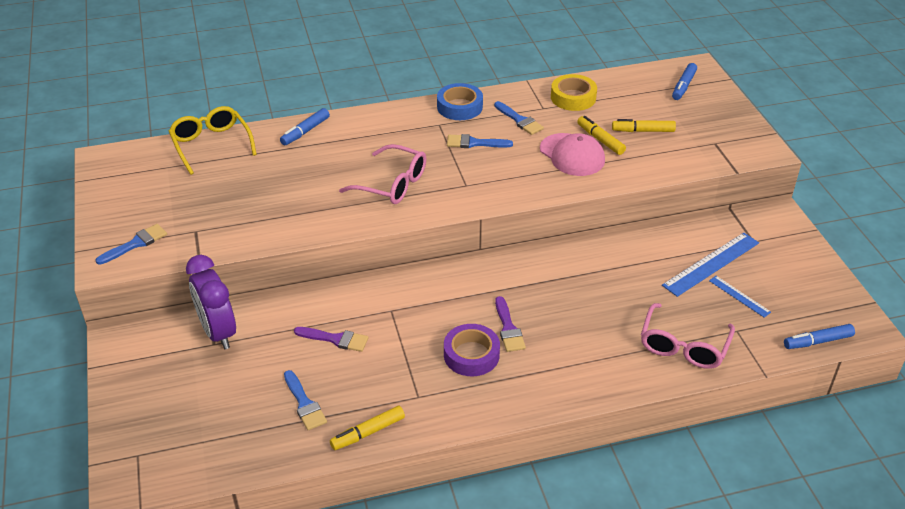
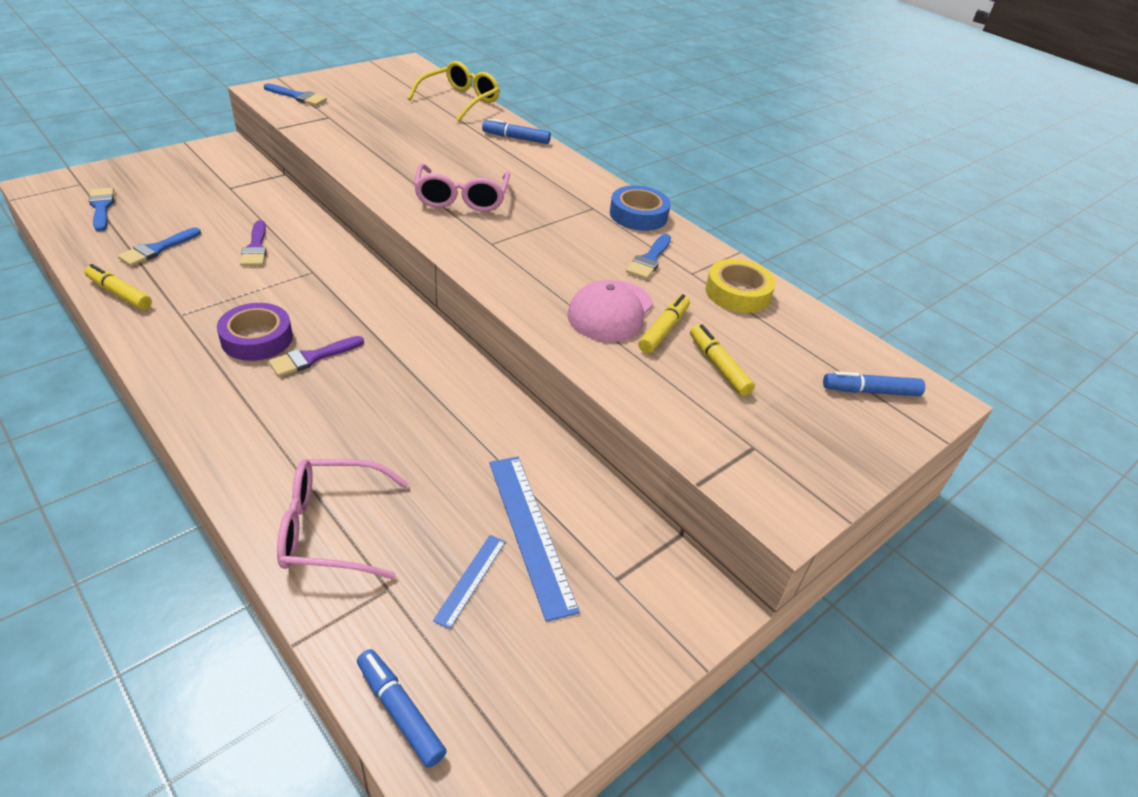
camera: 60 degrees right, 0 degrees up
(218, 332) = (246, 186): purple clock -> none
(474, 143) = (576, 236): blue brush -> blue brush (101, 207)
(711, 264) = (531, 532): blue ruler -> blue ruler turned 45 degrees clockwise

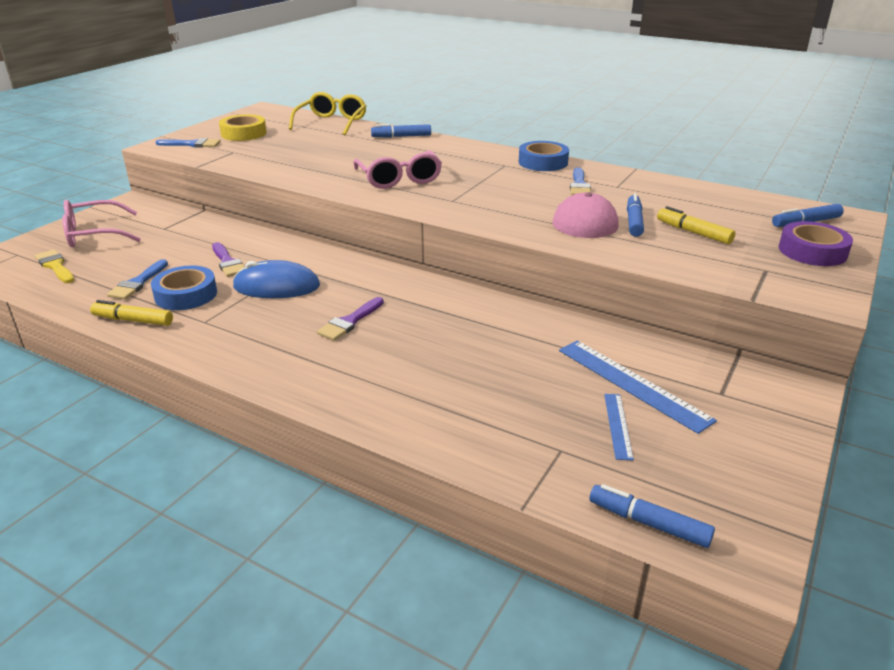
camera: 15 degrees left, 10 degrees down
(101, 207) = (55, 266): blue brush -> yellow brush
(188, 276) = (186, 295): none -> blue tape
(257, 338) = (289, 321): purple tape -> purple tape (812, 251)
(277, 292) = (276, 286): none -> blue mouse
(331, 528) = (477, 426): pink glasses -> pink glasses (94, 234)
(664, 330) = (634, 221): yellow marker -> blue marker
(737, 293) = (661, 190): yellow tape -> yellow tape (243, 133)

